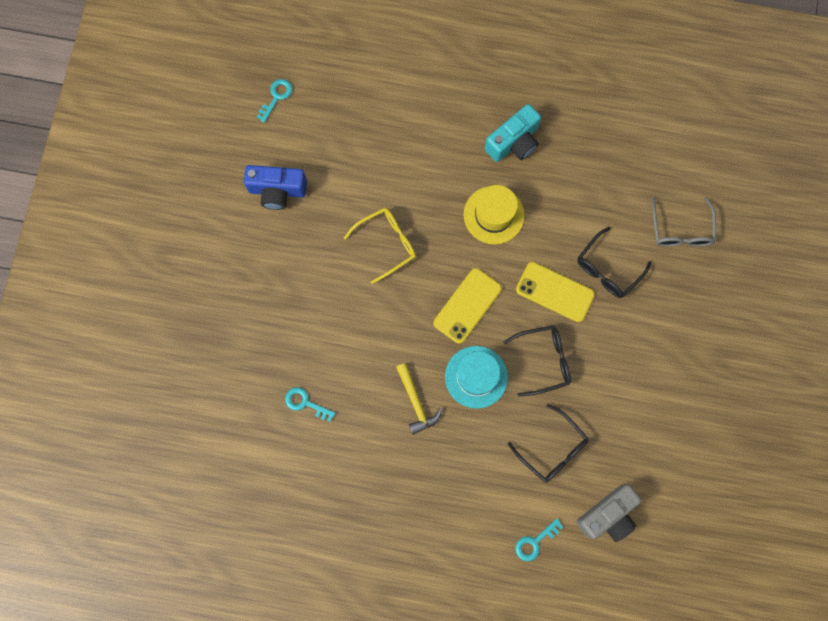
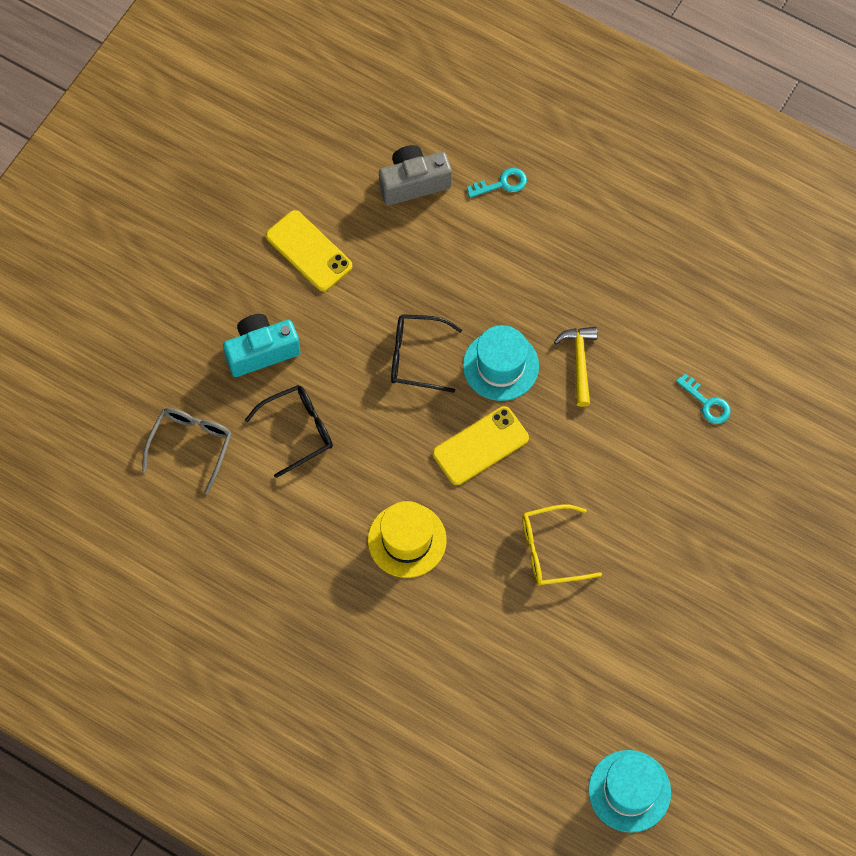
camera: 160 degrees left, 10 degrees down
(276, 97) = (629, 791): turquoise key -> turquoise hat
(277, 191) = (665, 664): blue camera -> none
(513, 142) = (345, 621): turquoise camera -> turquoise camera (261, 351)
(552, 448) = (446, 265): black glasses -> none
(555, 292) = (371, 426): yellow phone -> yellow phone (309, 251)

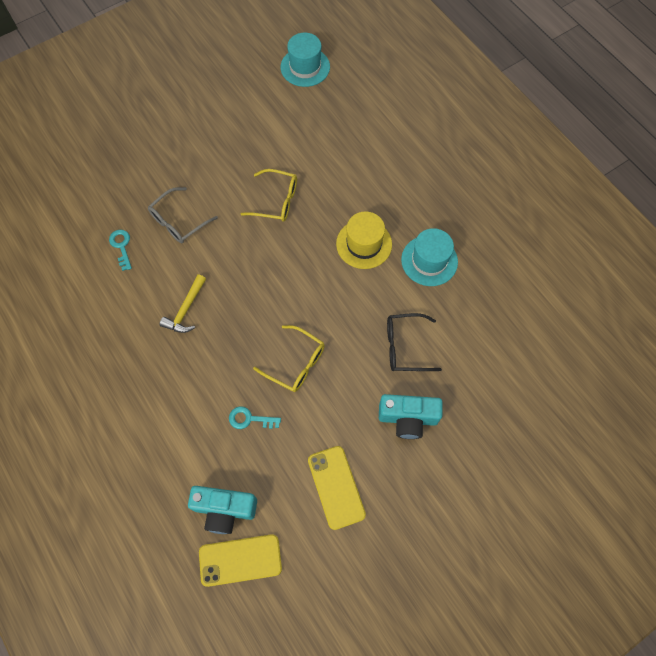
camera: 155 degrees left, 0 degrees up
(191, 446) = (487, 368): grey glasses -> grey glasses (179, 221)
(413, 183) = (224, 509): grey camera -> turquoise camera
(417, 357) = (295, 363): black glasses -> yellow glasses
(480, 446) = (285, 282): yellow phone -> yellow phone (240, 560)
(500, 366) = (240, 331): turquoise hat -> turquoise hat (429, 260)
(502, 183) = (156, 475): turquoise key -> turquoise key (250, 419)

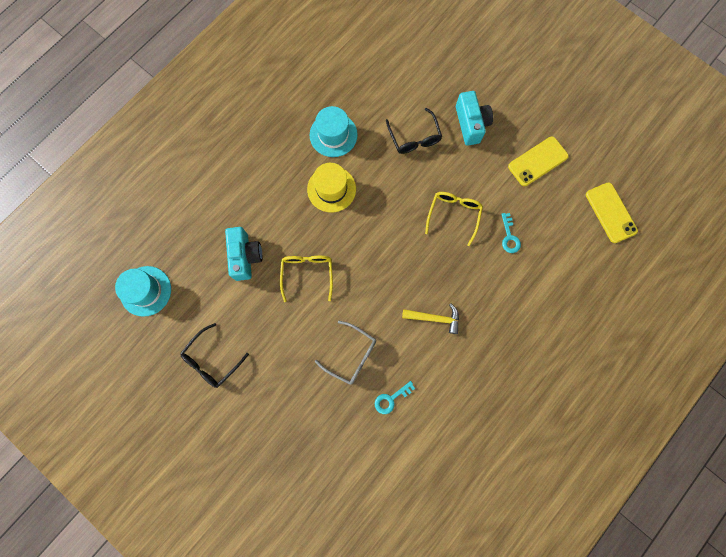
camera: 105 degrees left, 10 degrees up
(220, 107) = (212, 359): none -> black glasses
(224, 509) = (581, 234): turquoise camera -> turquoise camera (245, 256)

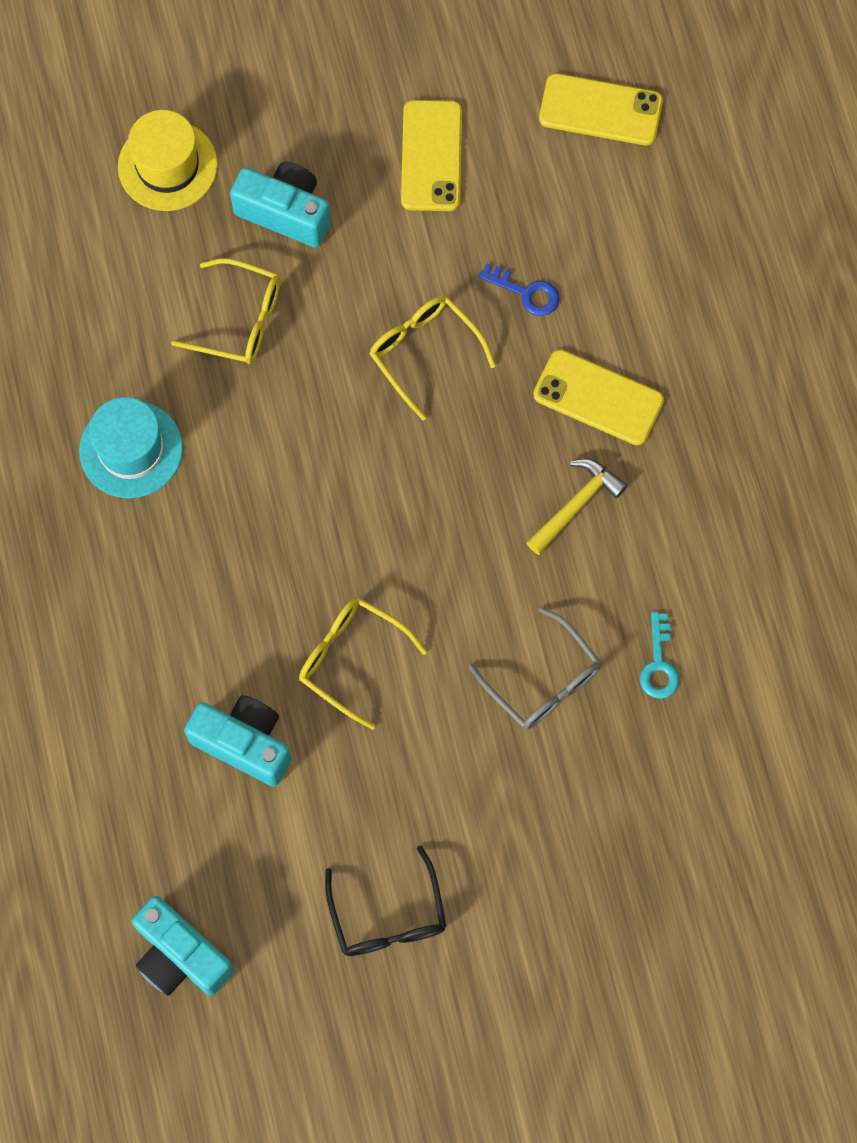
camera: 55 degrees left, 5 degrees down
(145, 291) = (180, 955): turquoise hat -> turquoise camera
(331, 189) = (229, 519): yellow hat -> yellow hat (167, 165)
(351, 355) = (542, 679): grey glasses -> grey glasses turned 75 degrees clockwise
(414, 137) = (238, 319): black glasses -> yellow glasses
(486, 296) = (598, 398): none -> yellow phone
(509, 237) = (526, 292): turquoise key -> blue key

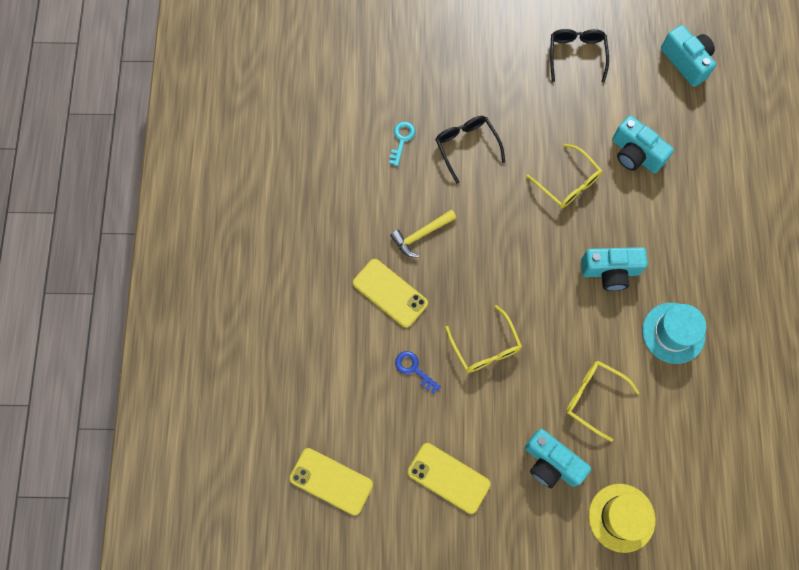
camera: 165 degrees left, 0 degrees up
(250, 523) = (610, 271): none -> turquoise camera
(431, 156) = (448, 478): yellow phone -> yellow phone turned 75 degrees counterclockwise
(542, 679) = (467, 147): grey glasses -> black glasses

